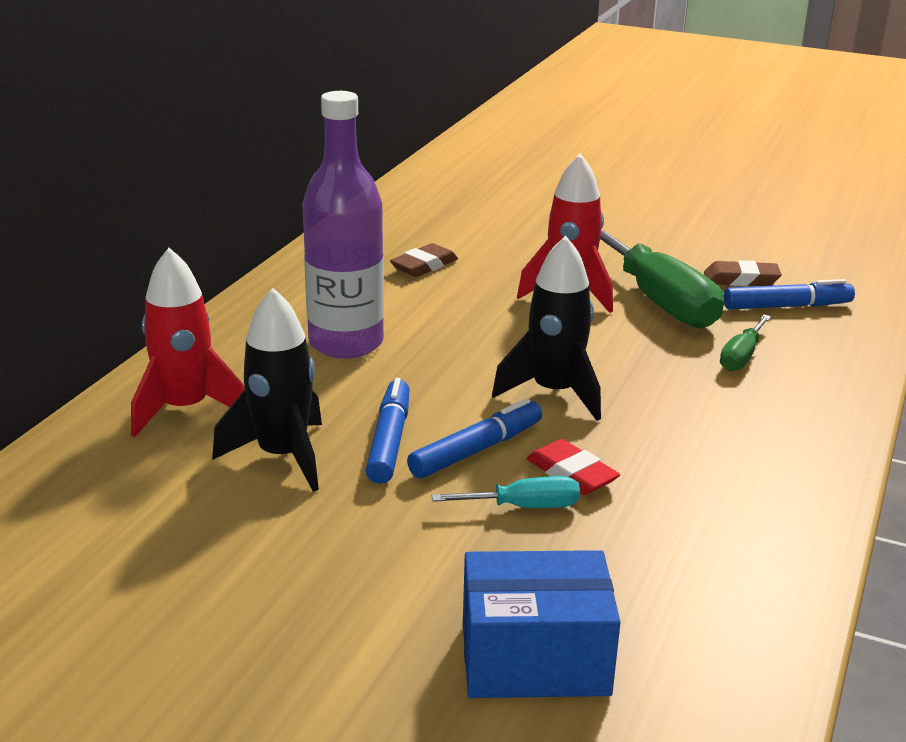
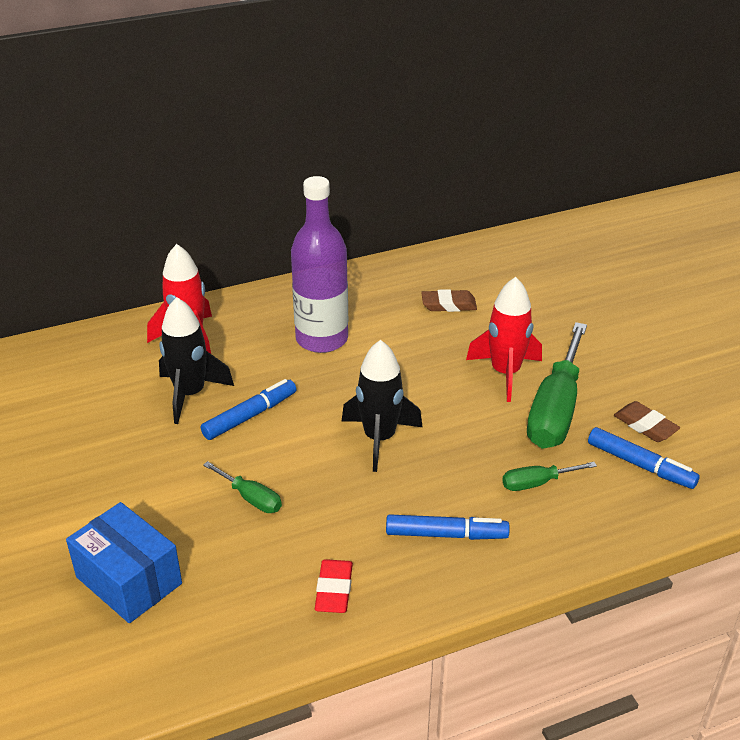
camera: 45 degrees right, 10 degrees up
(476, 450) = (281, 449): blue marker -> blue marker (446, 534)
(524, 507) = (251, 498): turquoise screwdriver -> green screwdriver
(571, 474) = (305, 495): red eraser -> red eraser (334, 590)

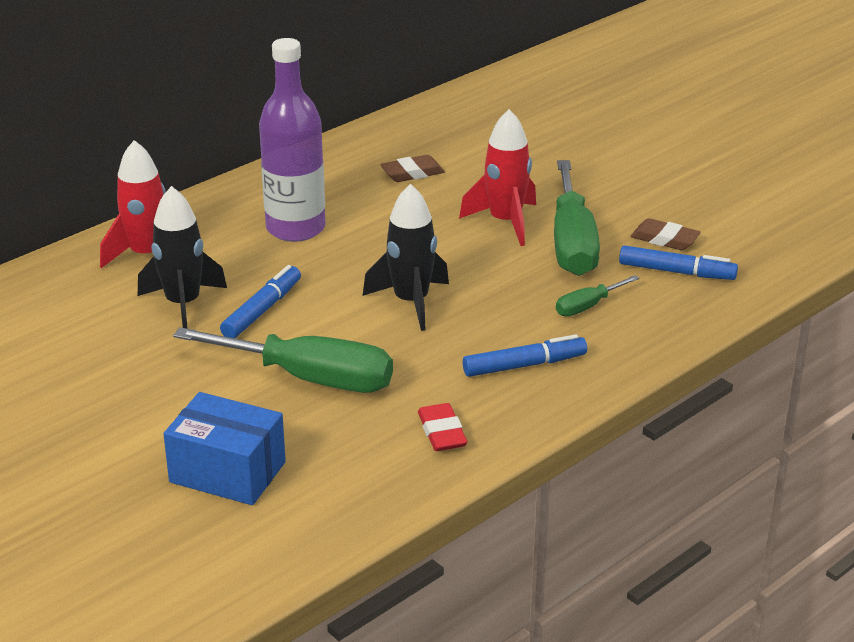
camera: 20 degrees left, 5 degrees down
(251, 498) = (310, 379): green screwdriver -> green screwdriver, size x2.11

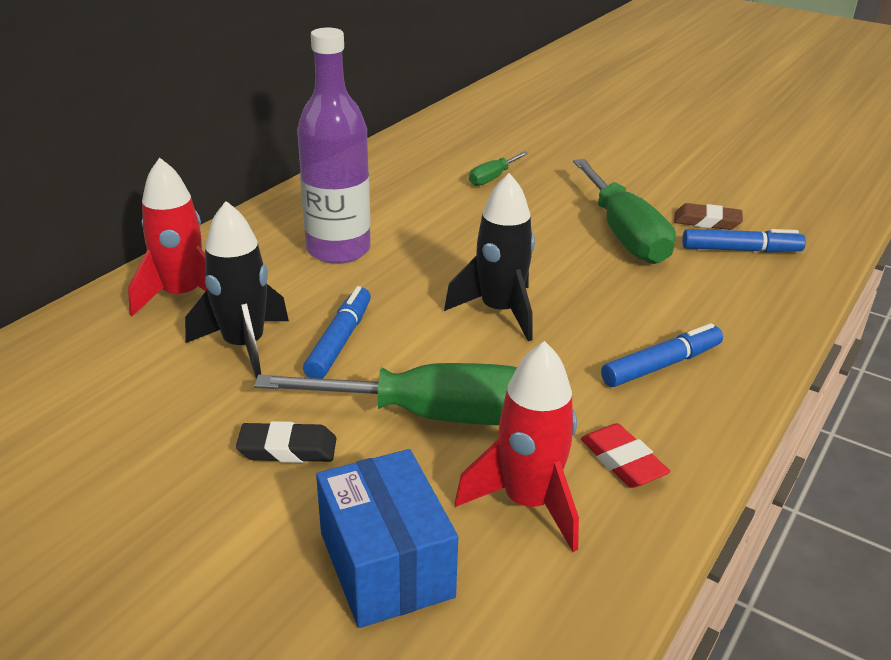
camera: 15 degrees left, 0 degrees up
(188, 387) = (287, 449): none -> black eraser
(227, 472) = (386, 564): blue box -> blue box turned 60 degrees clockwise
(412, 173) = (431, 187): brown eraser -> none
(505, 222) = (547, 222): red rocket -> red rocket (528, 503)
(587, 306) = (682, 293): green screwdriver -> green screwdriver (492, 178)

